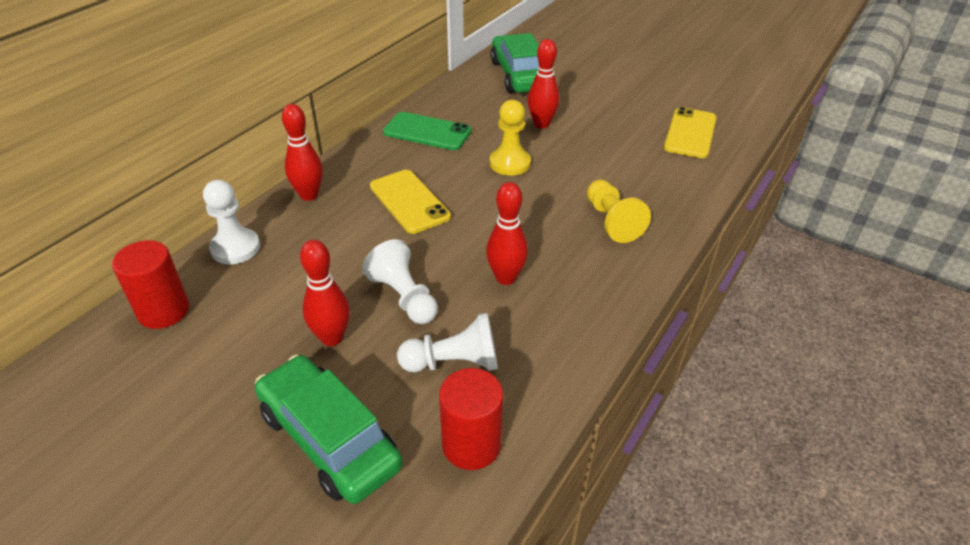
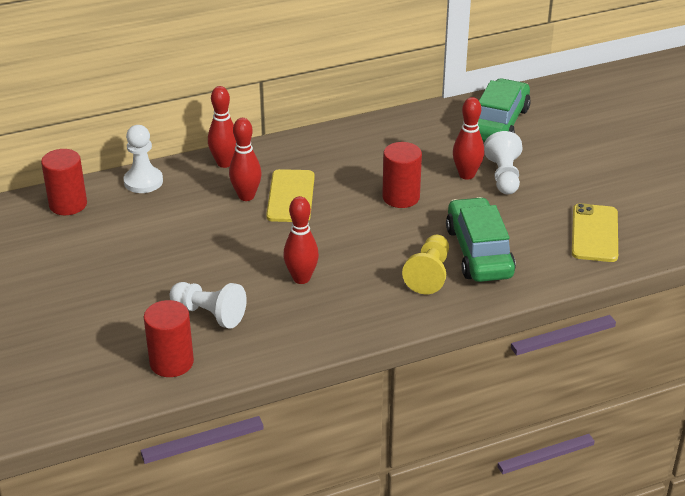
camera: 35 degrees right, 5 degrees down
(329, 439) = (96, 320): green car -> green car (479, 252)
(332, 338) = (150, 265): red bowling pin -> red bowling pin (246, 196)
(404, 297) = (219, 260): white pawn -> white pawn (504, 176)
(427, 132) = (363, 146): green phone -> none
(510, 163) = (401, 197): yellow pawn -> red cylinder
(690, 133) = (594, 233): yellow phone -> yellow phone turned 45 degrees counterclockwise

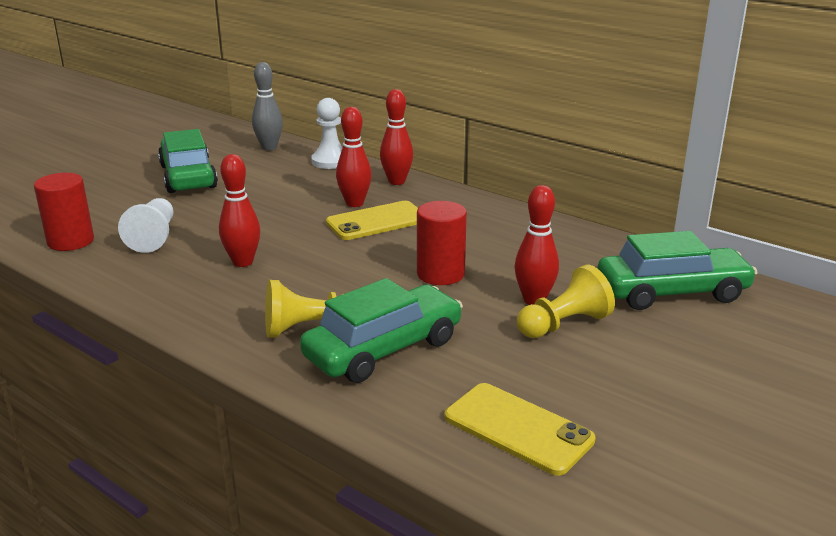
camera: 60 degrees right, 10 degrees down
(68, 204) = (269, 147): red cylinder -> grey bowling pin
(89, 267) = (188, 176): none -> green car
(504, 176) = (564, 324): white pawn -> yellow pawn
(594, 233) = (518, 428): yellow phone -> yellow phone turned 60 degrees clockwise

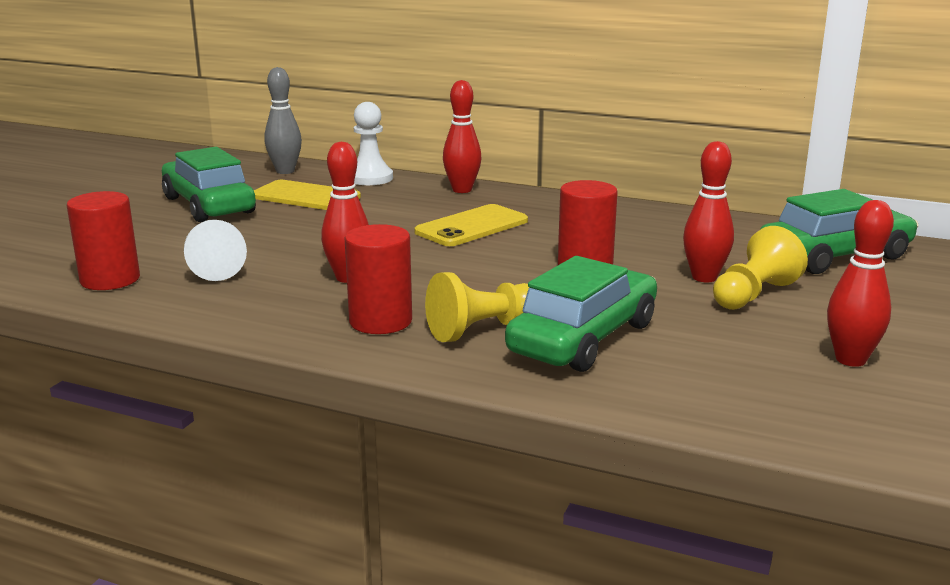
camera: 15 degrees left, 5 degrees down
(237, 309) = (380, 321): none -> red cylinder
(354, 203) = (432, 213): red bowling pin -> red bowling pin (850, 360)
(518, 428) = (790, 389): yellow phone -> yellow phone (306, 197)

